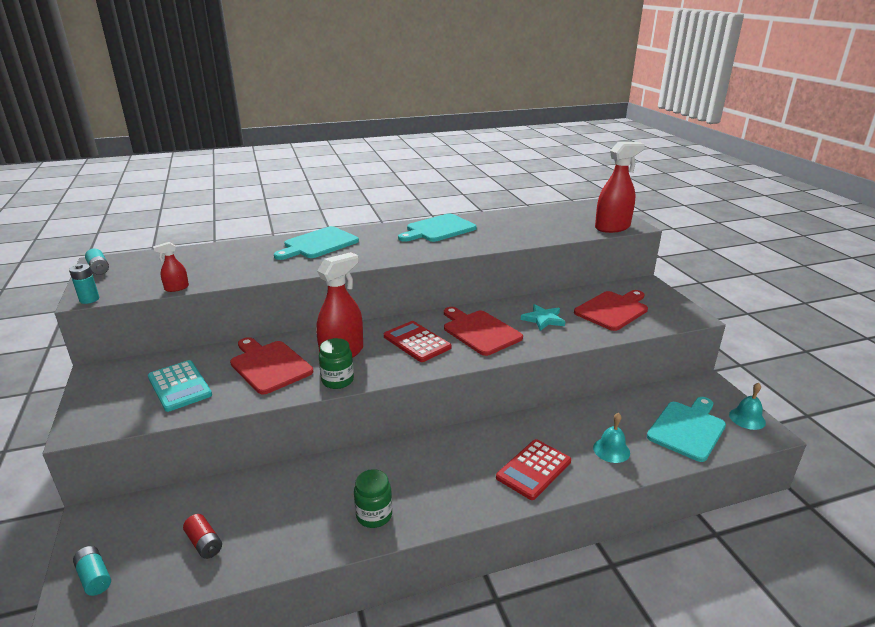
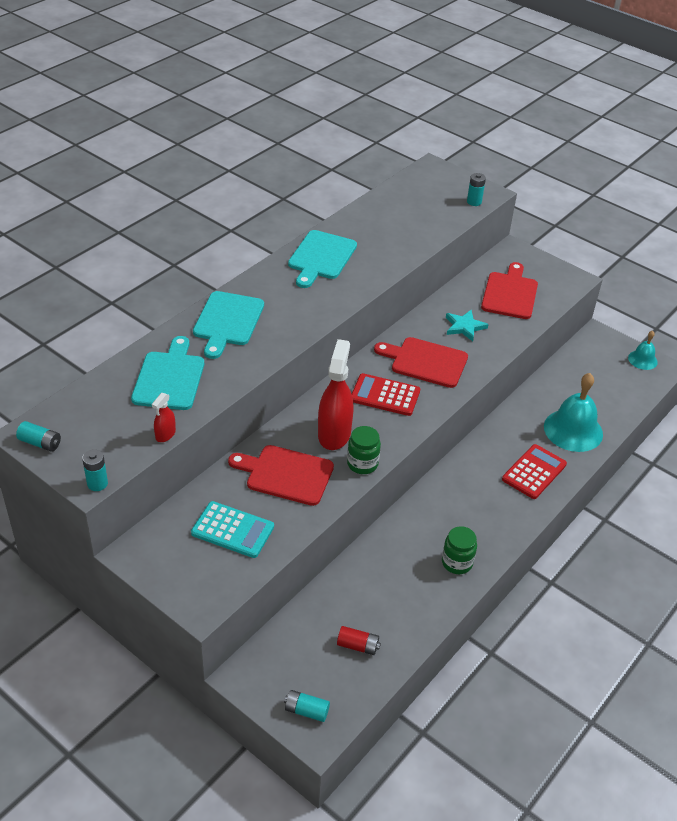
camera: 35 degrees left, 15 degrees up
(534, 469) = (534, 472): red calculator -> red calculator turned 150 degrees counterclockwise
(611, 450) = (573, 430): turquoise bell -> turquoise bell, size x1.88
(612, 227) = (474, 202): red spray bottle -> turquoise battery
(688, 429) = (610, 387): turquoise cutting board -> turquoise cutting board (170, 378)

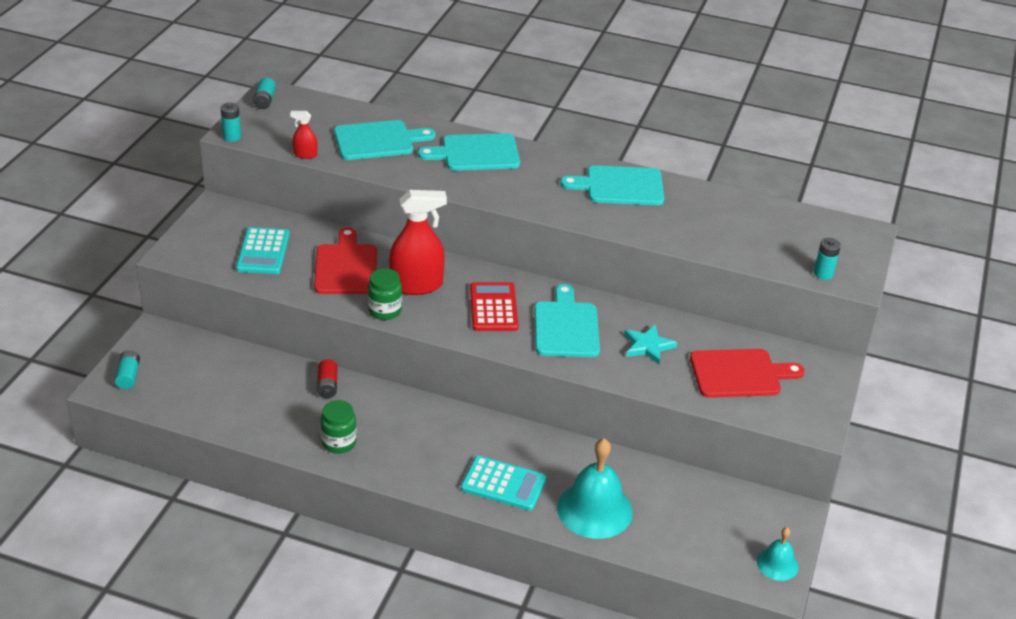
camera: 70 degrees right, 5 degrees down
(358, 646) = (209, 393): red battery -> red battery (327, 386)
(425, 362) = (566, 326): red cutting board -> turquoise cutting board
(534, 472) = (503, 484): red calculator -> turquoise calculator

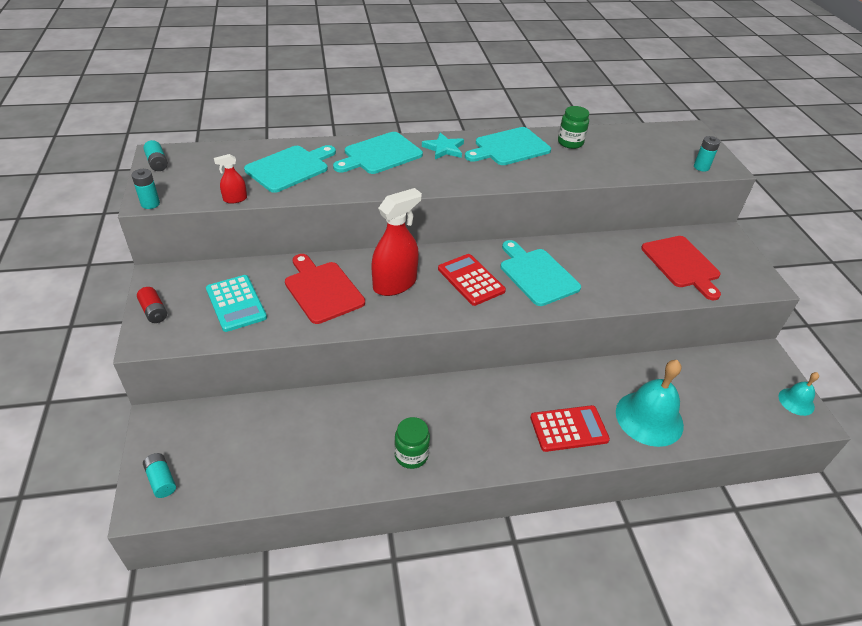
camera: 30 degrees left, 5 degrees up
(327, 386) = (359, 404): red battery -> red battery (154, 311)
(385, 311) = (388, 317): green jar -> green jar (570, 143)
(503, 484) = (569, 429): turquoise calculator -> red calculator
(648, 346) = (605, 267): turquoise star -> turquoise star (444, 148)
(740, 374) = (682, 264): red cutting board -> red cutting board turned 105 degrees clockwise

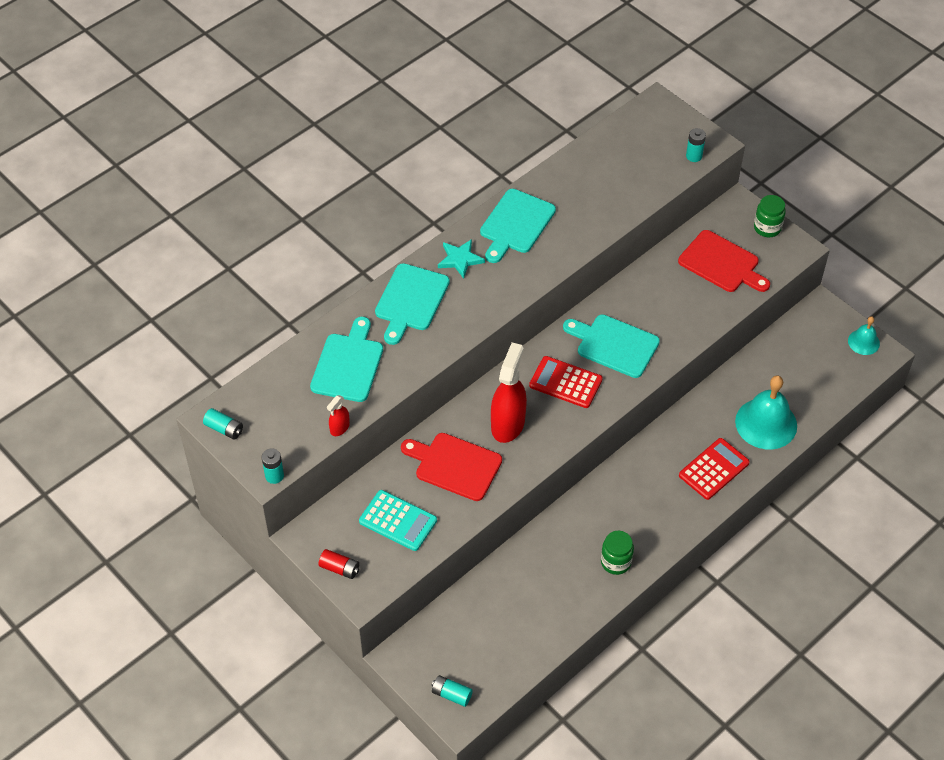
camera: 30 degrees left, 10 degrees up
(570, 143) = (563, 186): green jar -> green jar (767, 228)

